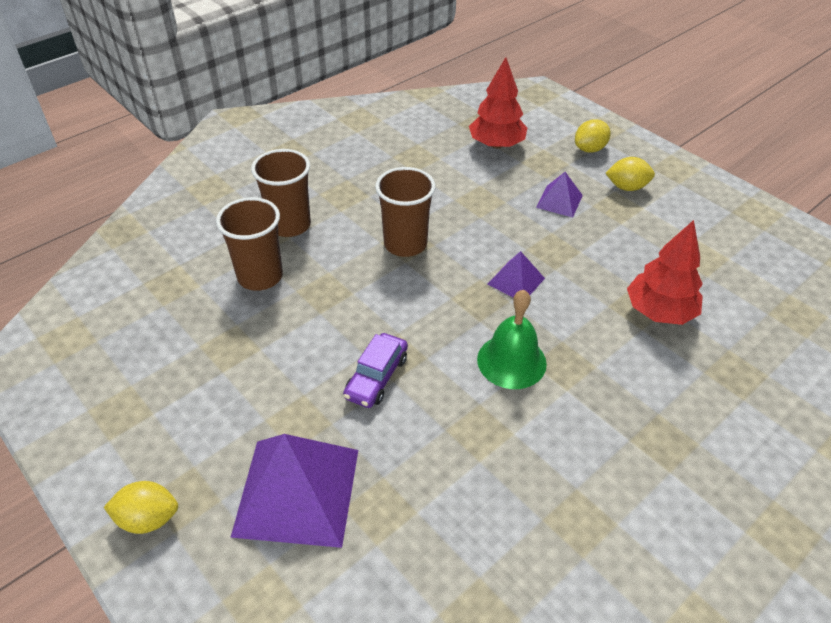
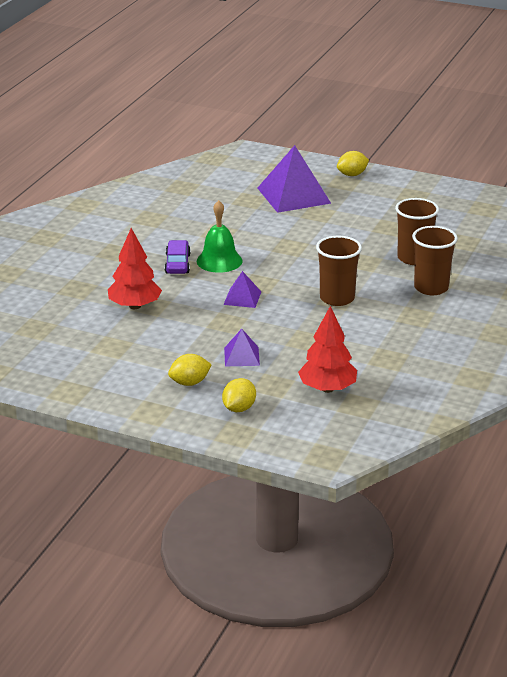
camera: 155 degrees right, 15 degrees down
(376, 377) = (293, 236): purple car -> purple car (177, 264)

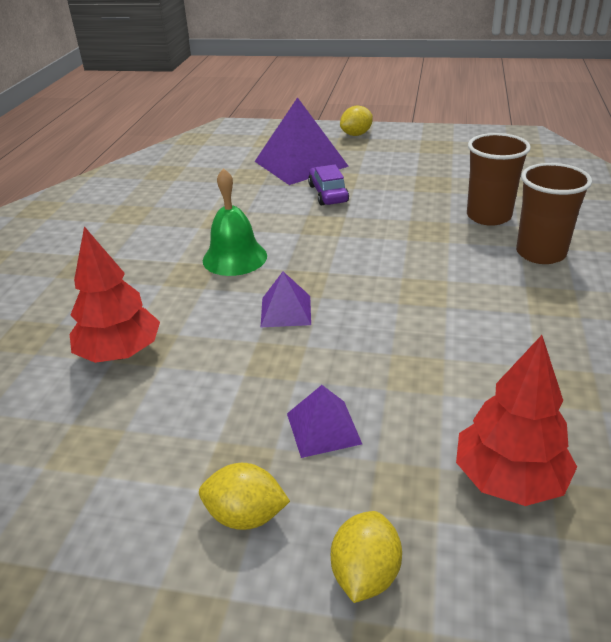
camera: 10 degrees left, 5 degrees up
(177, 264) = (176, 271): purple car -> purple car (328, 193)
(189, 383) = (246, 515): yellow lemon -> yellow lemon turned 45 degrees clockwise
(337, 298) = (423, 289): brown cup -> none

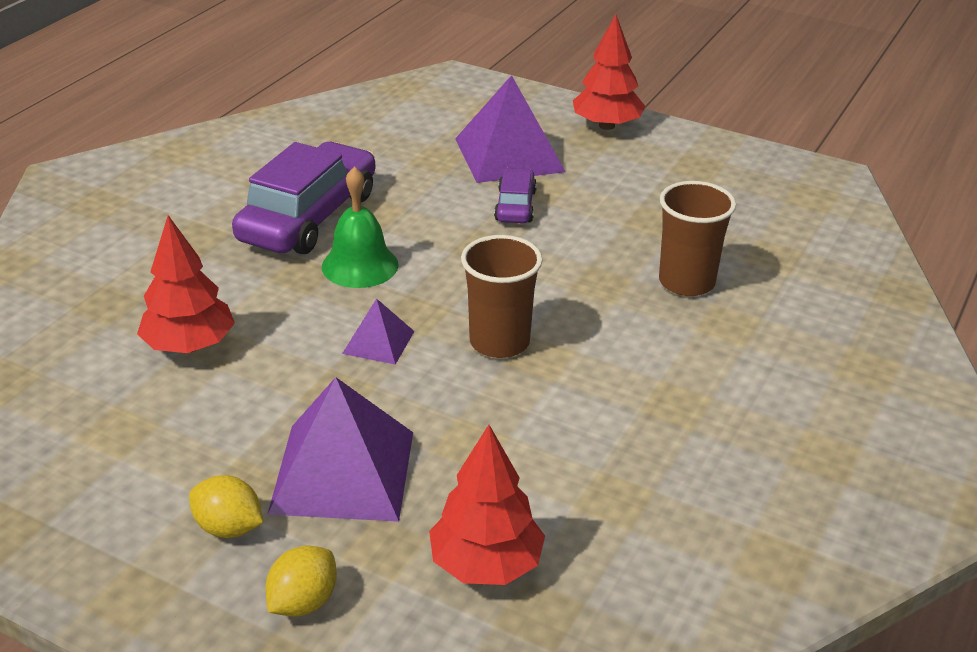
camera: 15 degrees right, 0 degrees up
(172, 233) = (308, 217): none -> purple car
(323, 428) = (343, 472): purple pyramid -> purple pyramid, size x1.99
(356, 134) = (607, 125): yellow lemon -> red tree
(540, 253) = (710, 344): brown cup -> brown cup (499, 342)

